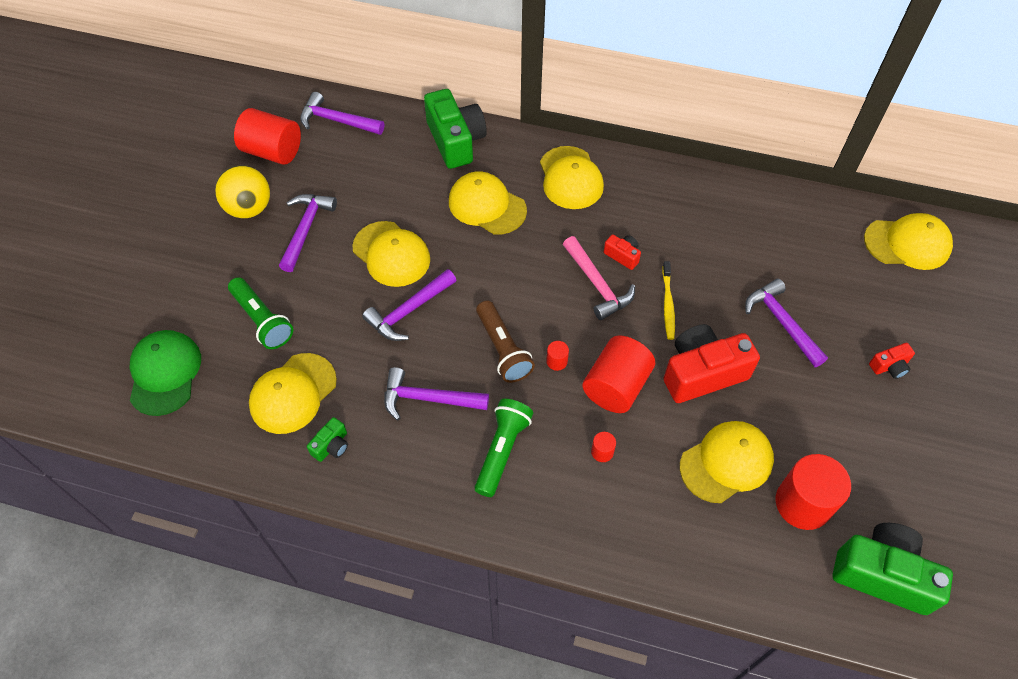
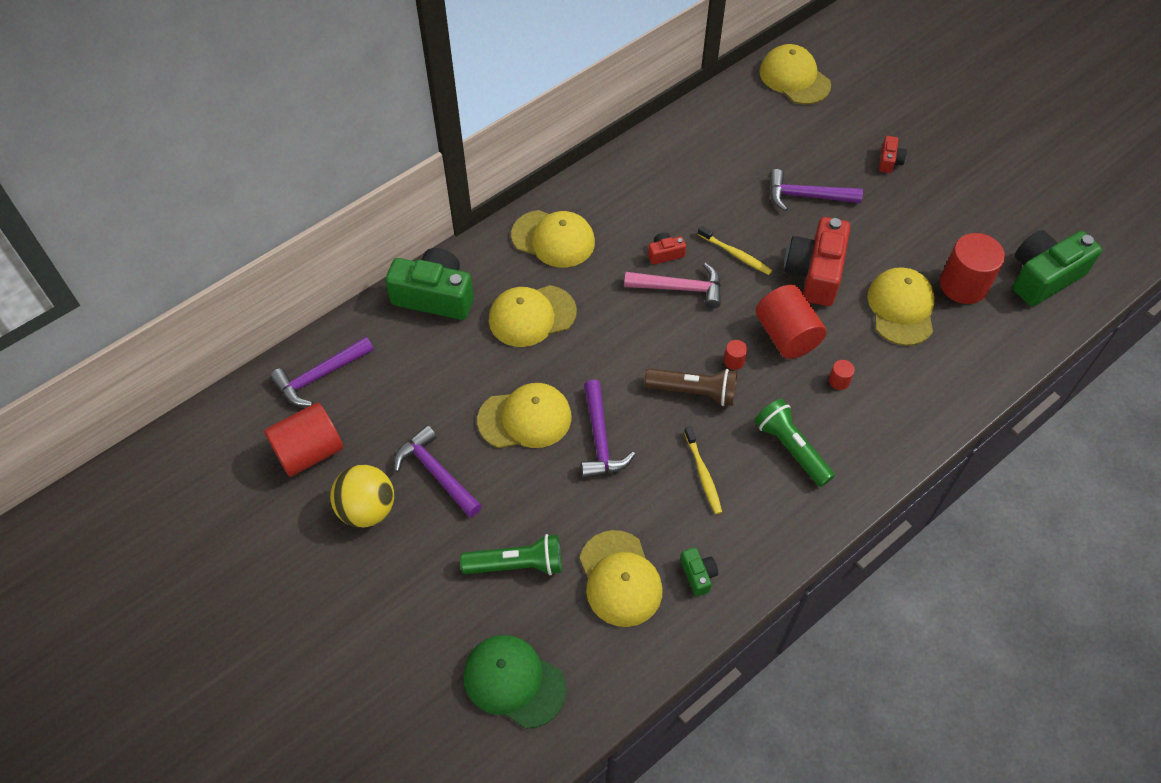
camera: 55 degrees left, 0 degrees up
(428, 399) = (703, 474): purple hammer -> yellow toothbrush
(907, 243) = (794, 78): yellow cap -> yellow cap turned 75 degrees counterclockwise

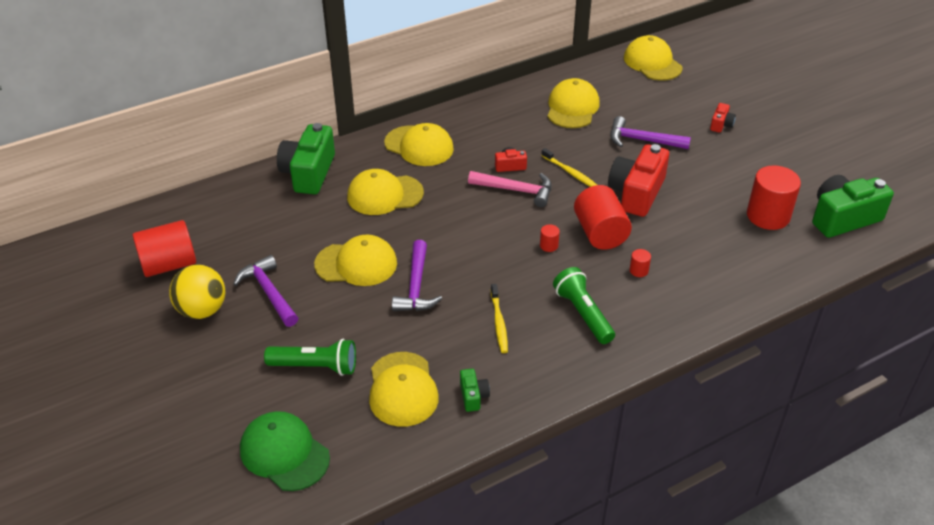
camera: 10 degrees right, 15 degrees down
(320, 376) = (196, 215): purple hammer -> none
(434, 296) = (309, 173): green camera -> green camera turned 105 degrees counterclockwise
(693, 392) = (507, 263): brown flashlight -> none
(901, 308) = (707, 226): yellow cap -> yellow cap (572, 108)

